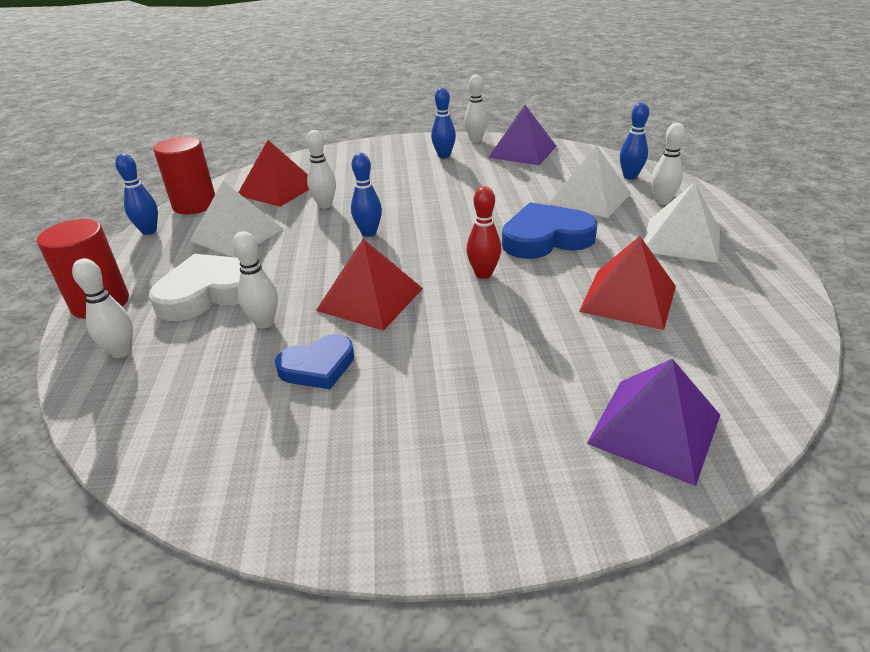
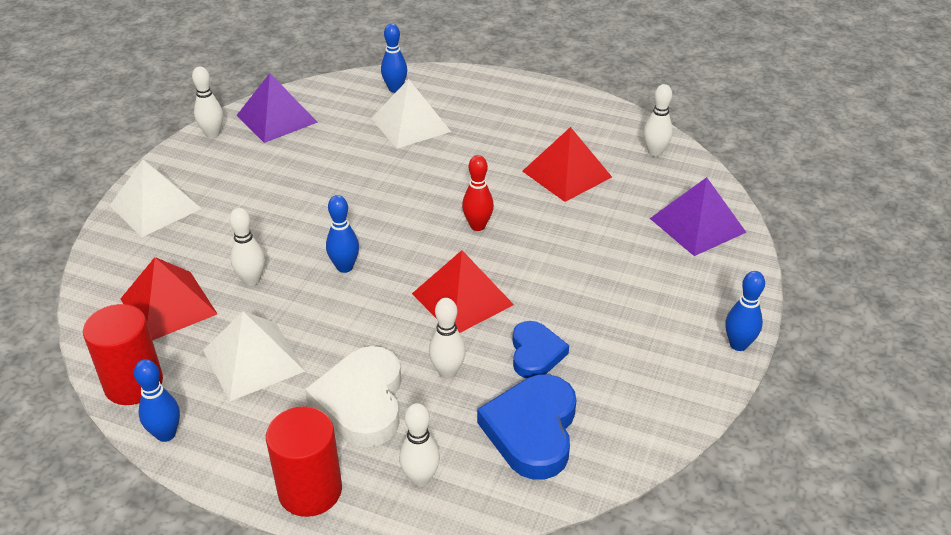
camera: 65 degrees left, 5 degrees up
(444, 156) = (225, 167): blue bowling pin -> blue bowling pin (738, 344)
(545, 238) = (452, 174): blue heart -> blue heart (532, 430)
(662, 201) = (452, 95): white bowling pin -> white bowling pin (655, 152)
(681, 240) = (514, 116): white pyramid -> white pyramid (155, 207)

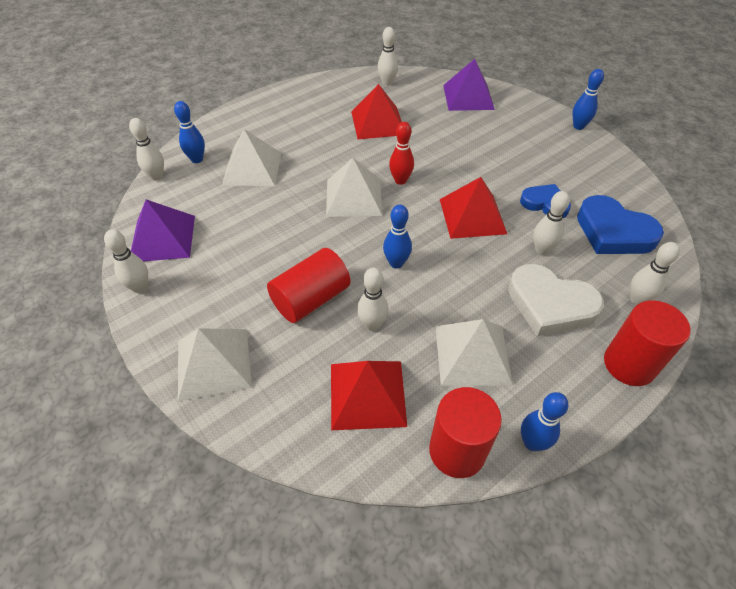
camera: 60 degrees left, 10 degrees up
(259, 231) = (311, 299): none -> red cylinder
(352, 79) = (157, 176): none -> white bowling pin
(422, 203) = (353, 197): none -> white pyramid

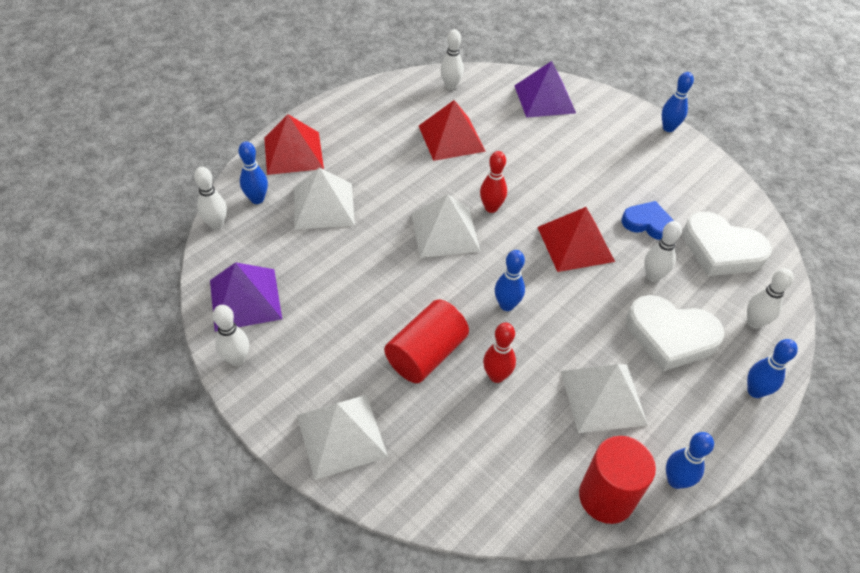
camera: 10 degrees left, 0 degrees up
(367, 394) = (507, 450): red pyramid -> red pyramid (293, 152)
(372, 325) = (496, 376): white bowling pin -> red bowling pin
(613, 232) = (721, 250): blue heart -> white heart
(629, 364) = (755, 391): red cylinder -> blue bowling pin

